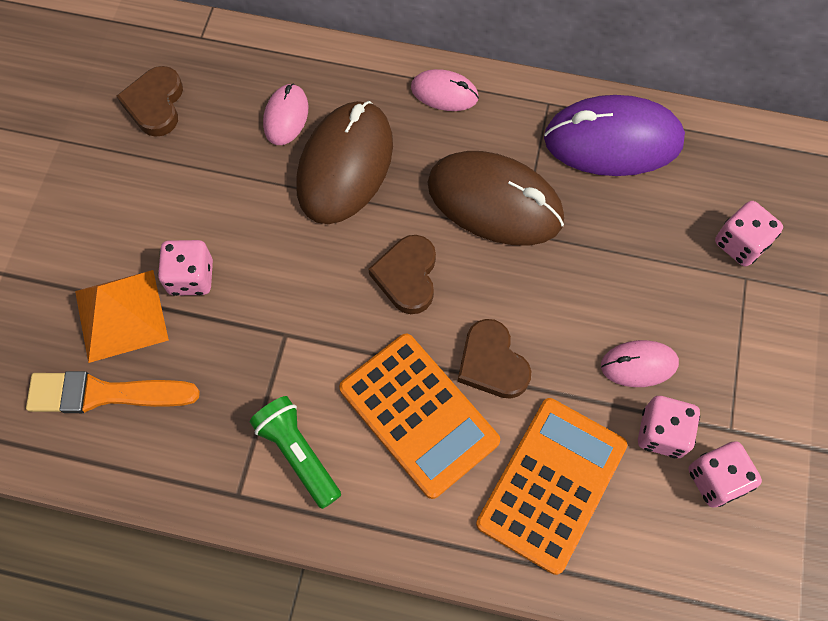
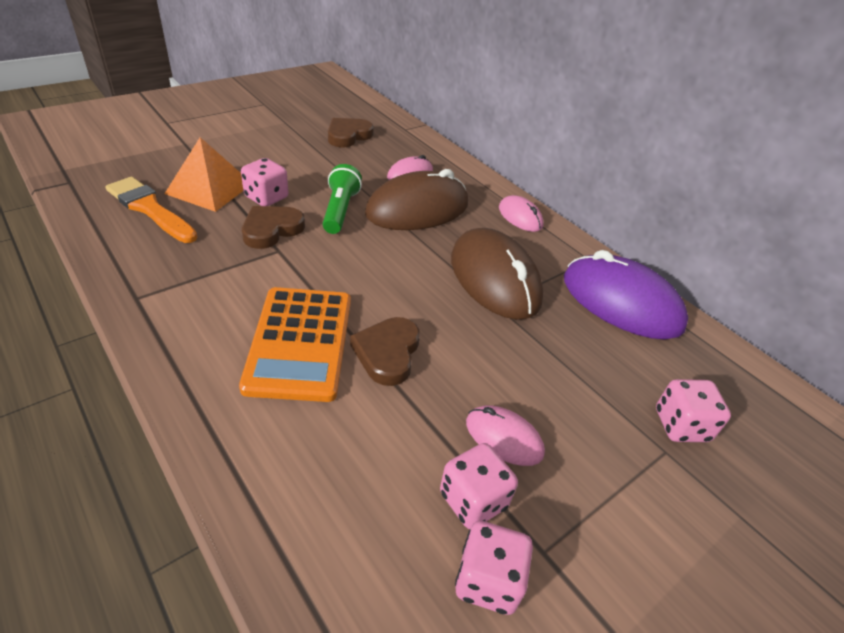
camera: 35 degrees right, 25 degrees down
(298, 453) = (199, 305): green flashlight -> green flashlight (340, 210)
(407, 276) = (389, 274): brown heart -> brown heart (271, 230)
(552, 484) = (337, 459): orange calculator -> none

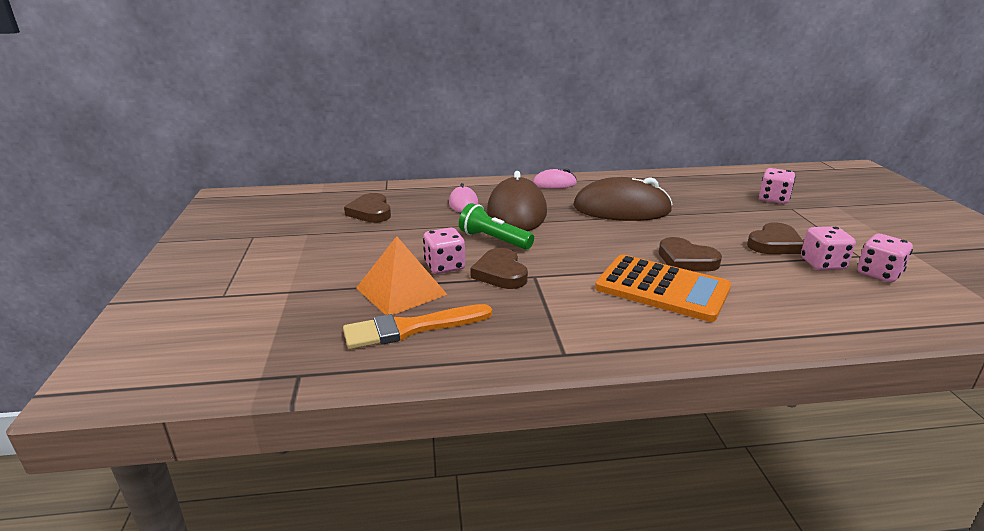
camera: 55 degrees left, 15 degrees down
(504, 438) = (774, 244): pink mouse -> brown heart
(621, 302) = (665, 182): purple mouse -> none

